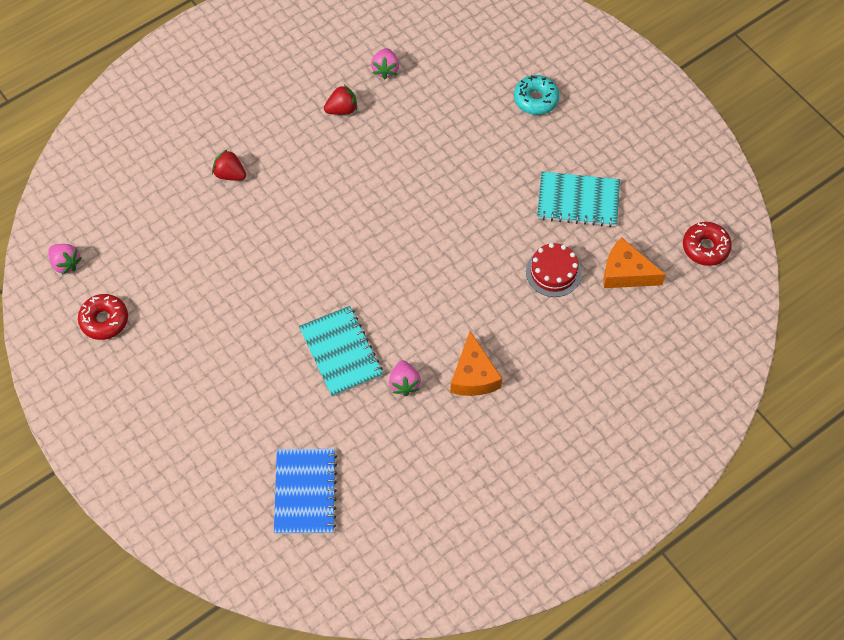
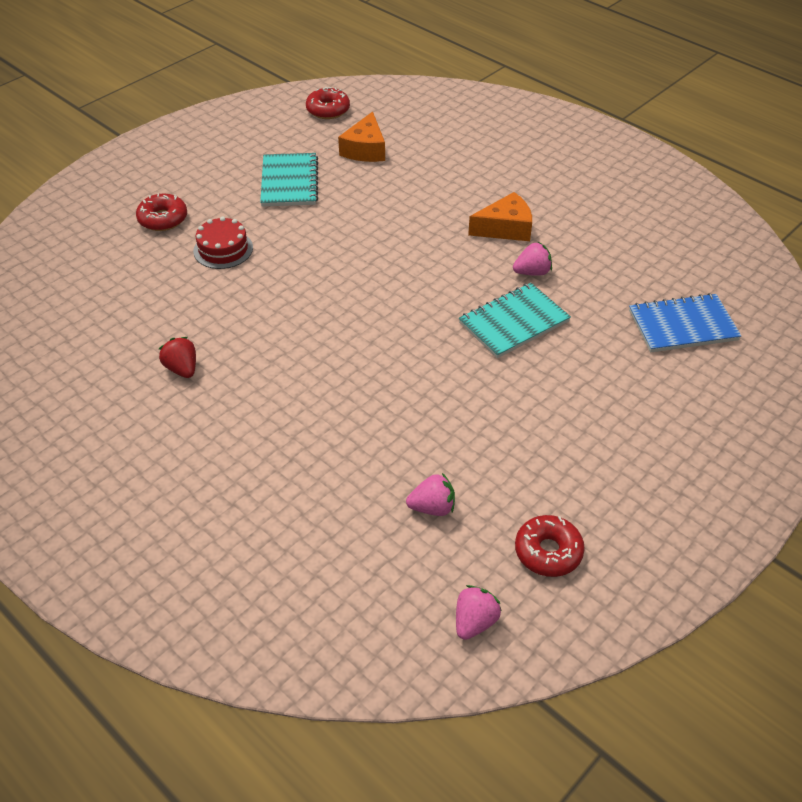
camera: 100 degrees left, 15 degrees down
(230, 174) = (293, 461): red strawberry -> none
(385, 69) = (119, 338): pink strawberry -> pink strawberry (432, 507)
(536, 99) = (163, 219): turquoise donut -> red donut
(553, 272) = (375, 190): red cake -> red cake (223, 249)

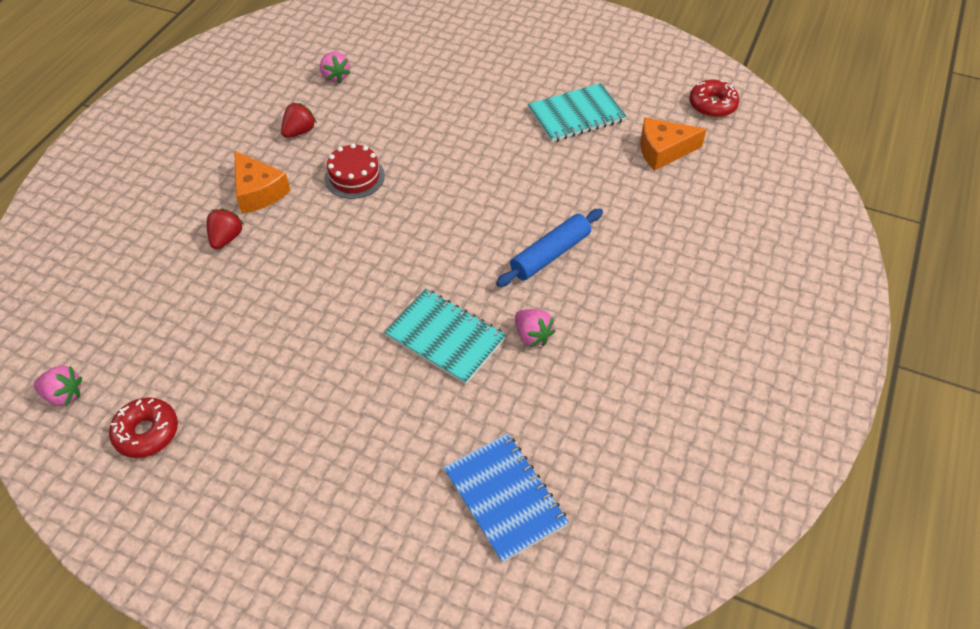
camera: 70 degrees right, 5 degrees up
(163, 219) = (478, 57): red donut -> none
(223, 249) = (456, 105): red cake -> red cake (354, 177)
(312, 453) = (226, 238): none -> red strawberry
(432, 507) = (183, 334): pink strawberry -> pink strawberry (335, 77)
(449, 240) = (550, 254): none -> blue rolling pin
(505, 228) = (595, 296): orange cheese -> orange cheese (258, 192)

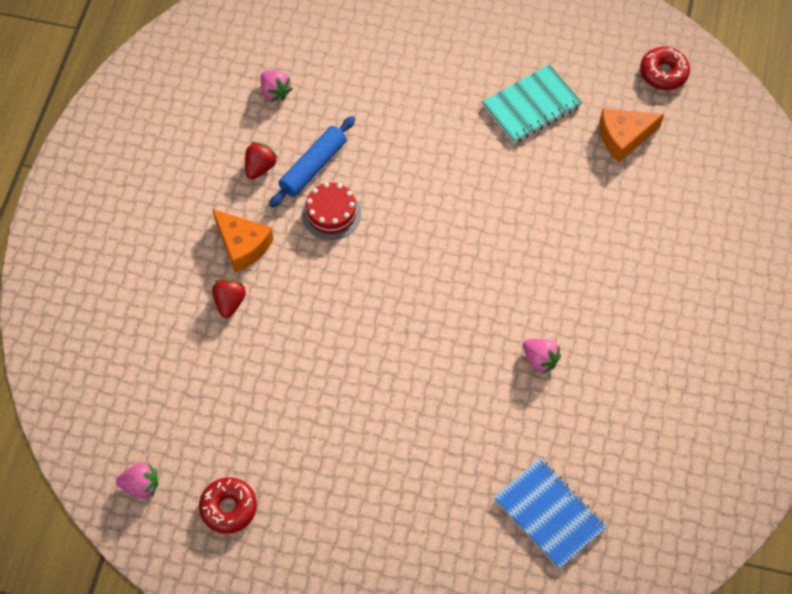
camera: 10 degrees left, 10 degrees up
(445, 338) = (463, 374): turquoise notebook -> none
(550, 254) = (538, 272): blue rolling pin -> blue rolling pin (313, 167)

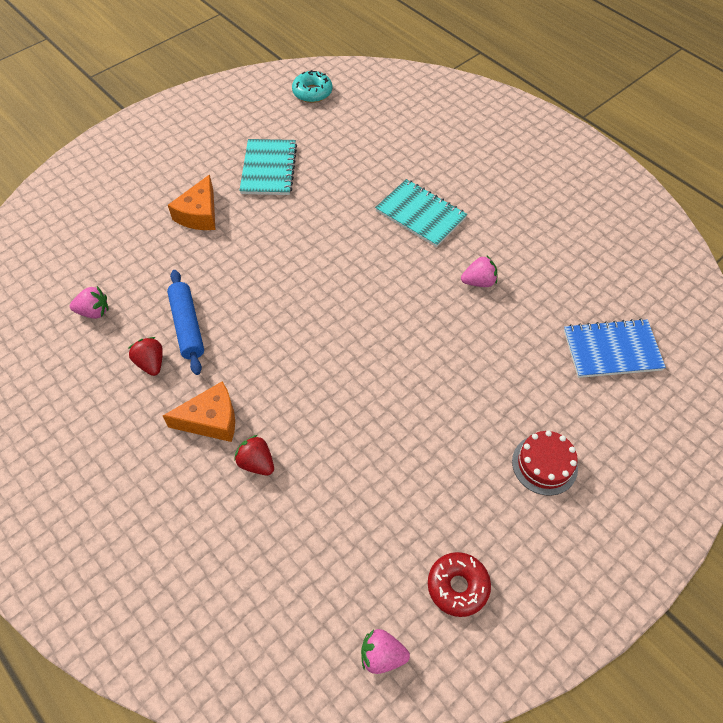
camera: 55 degrees left, 5 degrees down
(141, 486) = (382, 655): pink strawberry -> pink strawberry turned 120 degrees counterclockwise
(331, 214) = (241, 339): red cake -> red cake (544, 464)
(582, 264) = (420, 214): none -> turquoise notebook
(624, 137) = (341, 137): orange cheese -> orange cheese (199, 214)
(663, 73) = (312, 92): red donut -> turquoise donut

